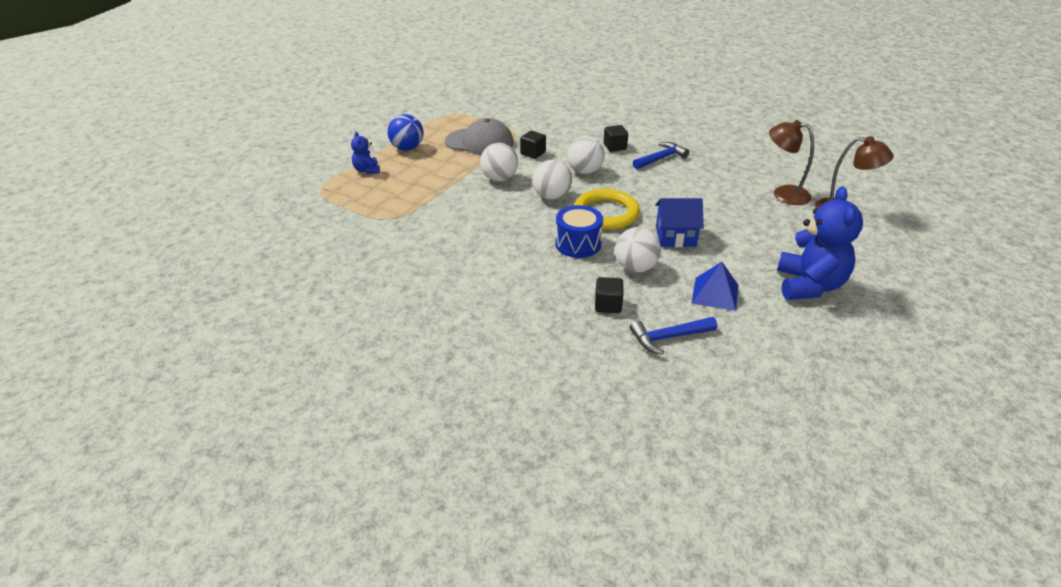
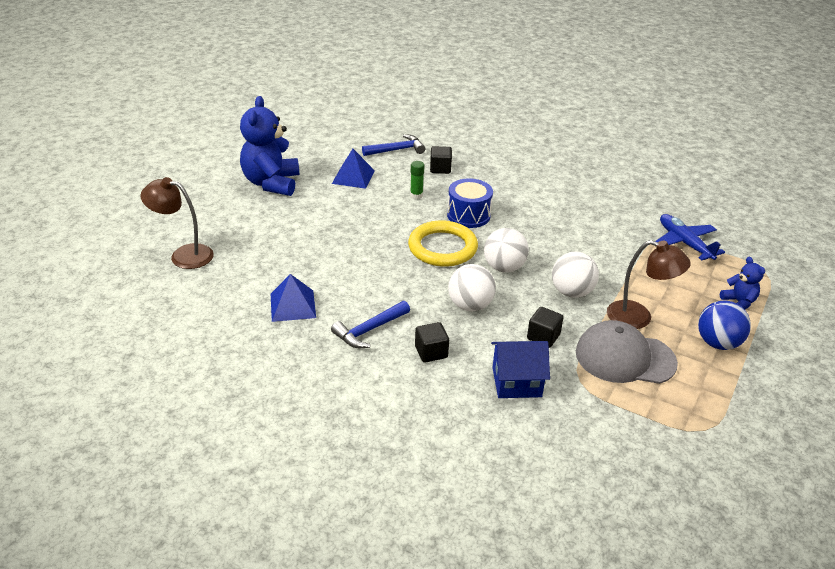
camera: 175 degrees right, 0 degrees up
(371, 214) = (684, 243): none -> blue plane
(635, 268) = (416, 195): white ball -> green glue stick
(675, 237) = (374, 223): blue house -> blue house (516, 382)
(725, 173) = (293, 305): none -> blue pyramid
(783, 194) = (236, 275): brown lamp -> brown lamp (638, 317)

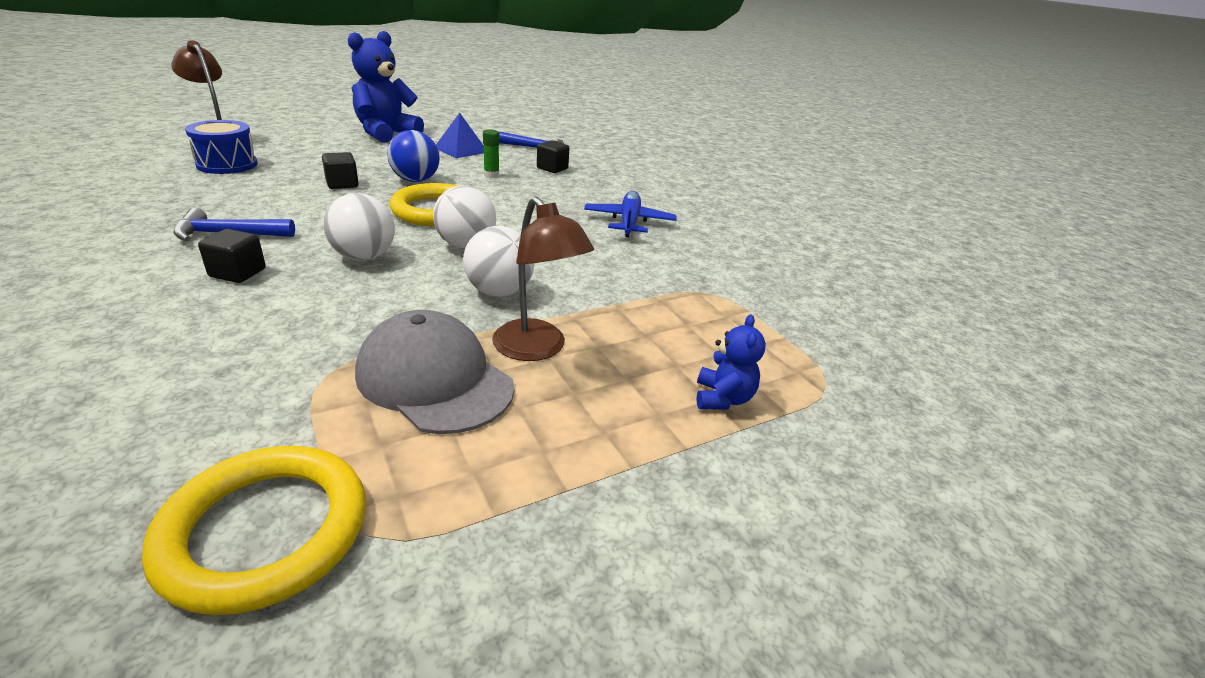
camera: 30 degrees right, 5 degrees down
(293, 305) = (214, 195): blue pyramid -> none
(468, 215) = (513, 201): blue drum -> blue drum (227, 164)
(516, 382) = (255, 338): blue house -> none
(543, 337) = (380, 313): black cube -> black cube (342, 184)
(672, 449) = (265, 531): none -> yellow ring
(684, 243) = (738, 308): blue plane -> blue plane (629, 222)
(717, 343) = (604, 429): blue ball -> blue ball (415, 180)

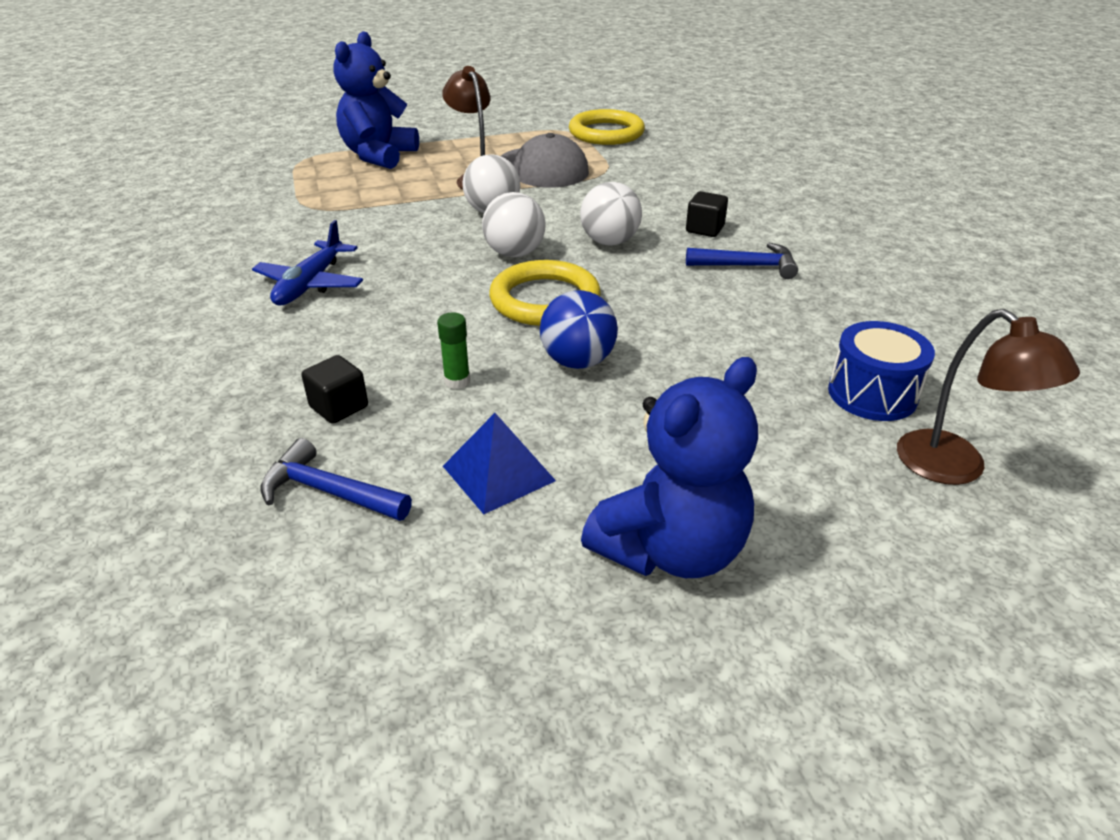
camera: 165 degrees left, 5 degrees up
(342, 184) = (679, 350): black cube -> none
(722, 398) = (378, 156): blue teddy bear -> blue teddy bear, size x2.07

